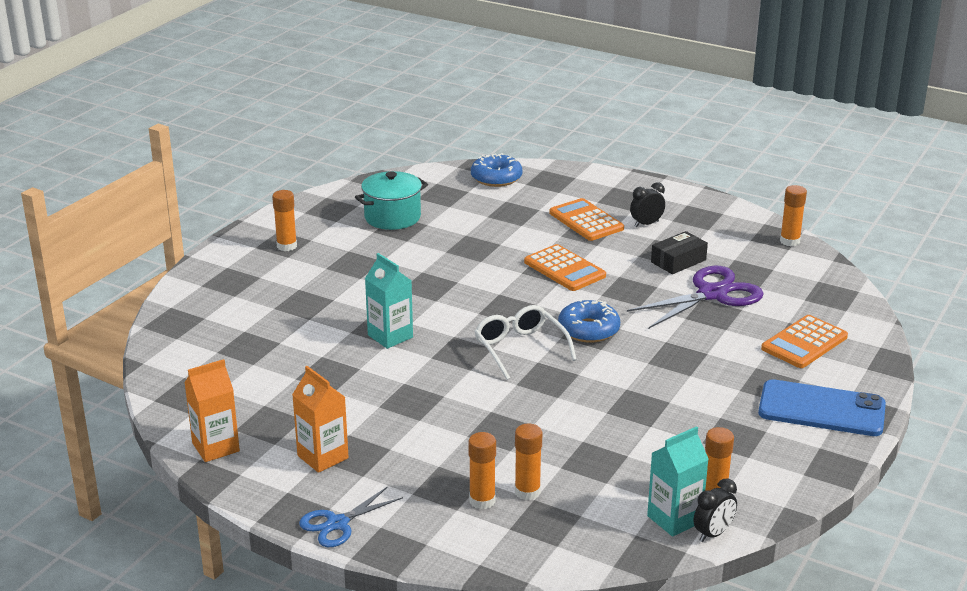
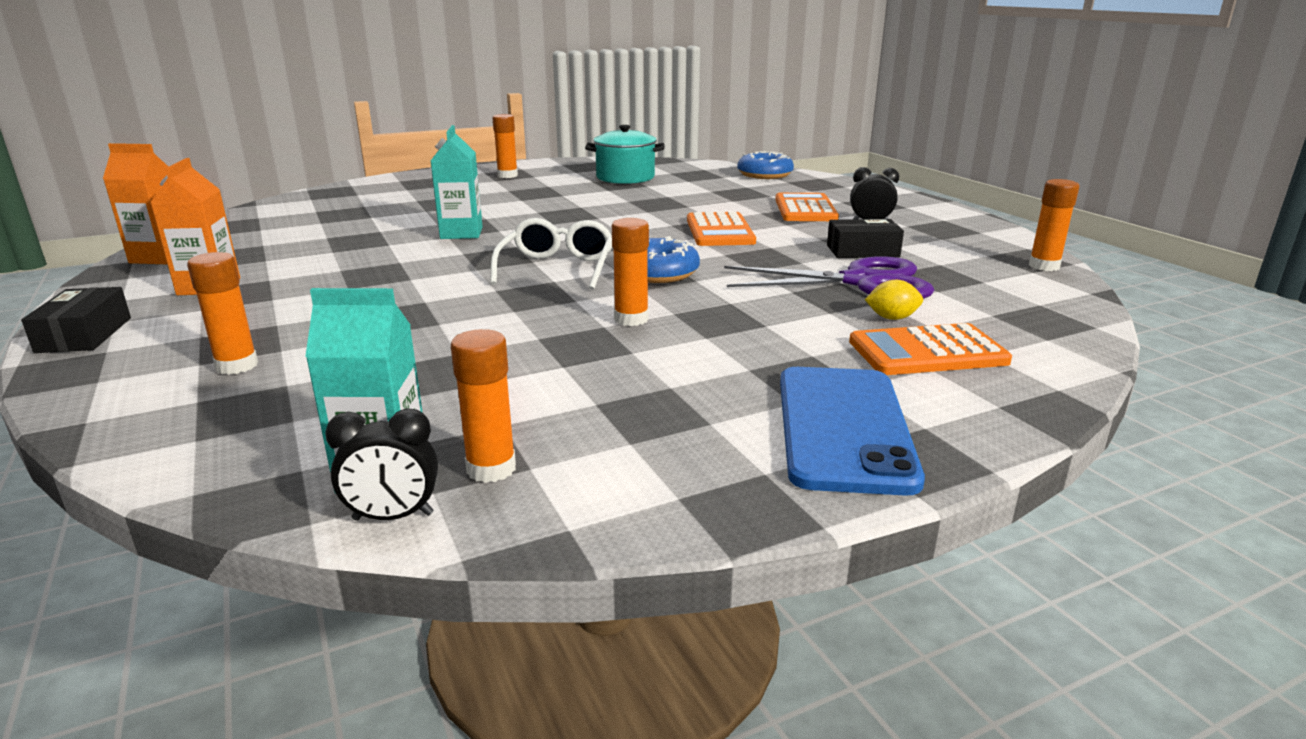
camera: 35 degrees right, 5 degrees down
(337, 523) = (84, 335): blue scissors -> black box
(527, 492) = (295, 375): orange glue stick -> orange glue stick (631, 319)
(761, 322) = (892, 318): none -> yellow lemon
(821, 409) = (843, 428): blue phone -> blue phone turned 45 degrees clockwise

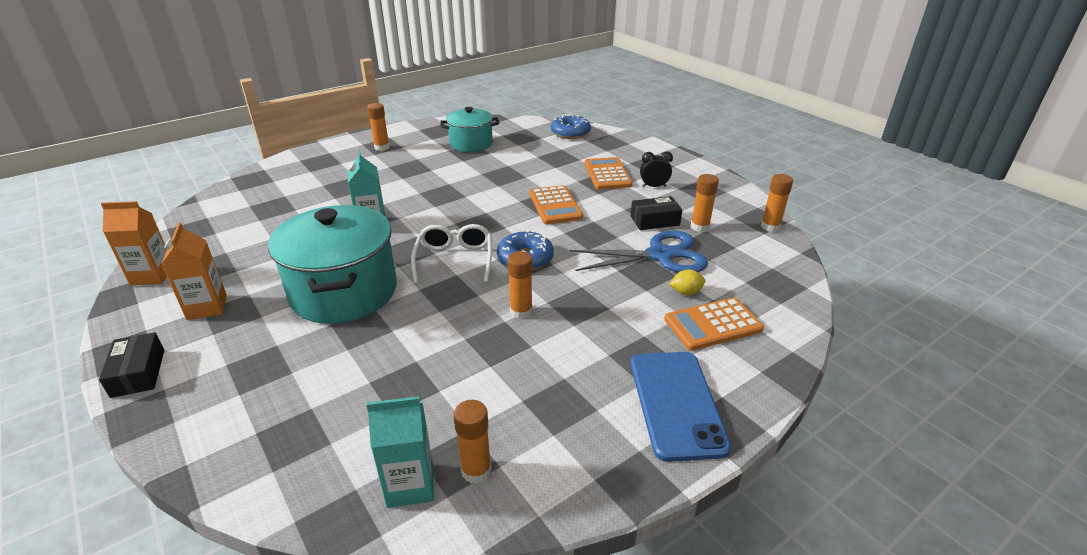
camera: 10 degrees left, 10 degrees up
(237, 366) = (268, 393): orange glue stick -> orange glue stick (700, 227)
(393, 286) = (344, 292): none -> turquoise pot
(393, 517) = (430, 522): black clock -> none
(861, 282) = (660, 255): purple scissors -> blue scissors

